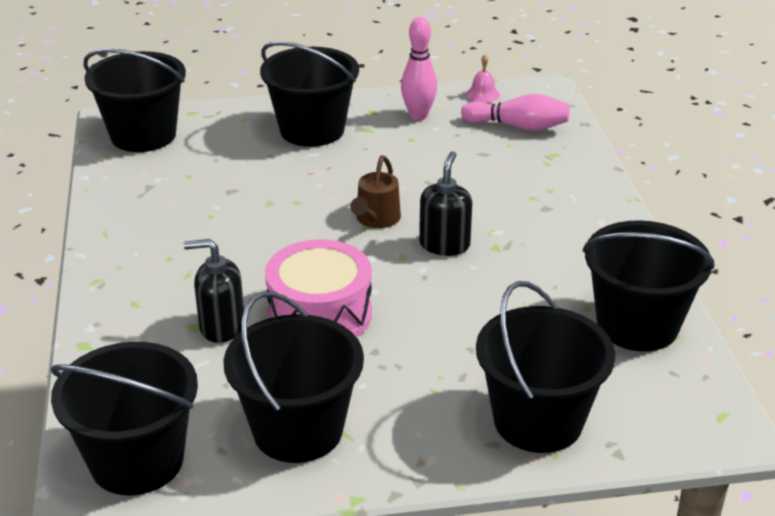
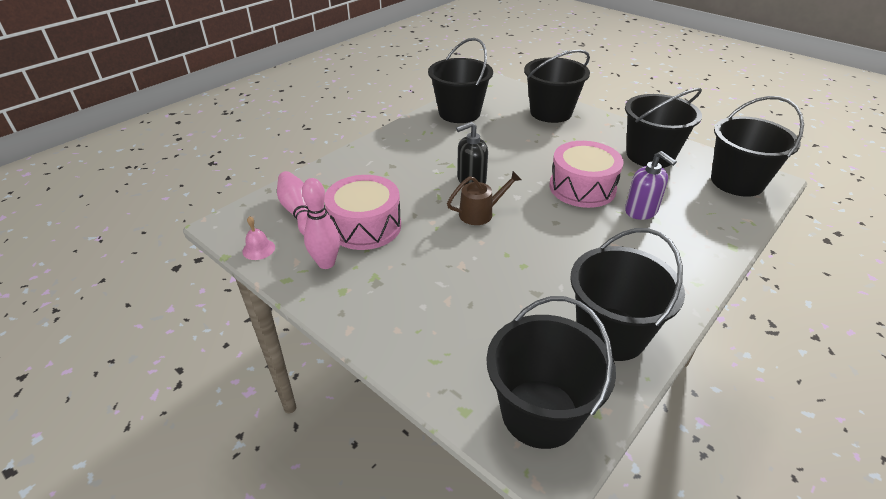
camera: 130 degrees left, 5 degrees up
(221, 327) = (641, 211): black soap dispenser -> purple soap dispenser
(312, 130) = (408, 306): black bucket -> black bucket (611, 333)
(447, 150) = (365, 226): none -> pink drum

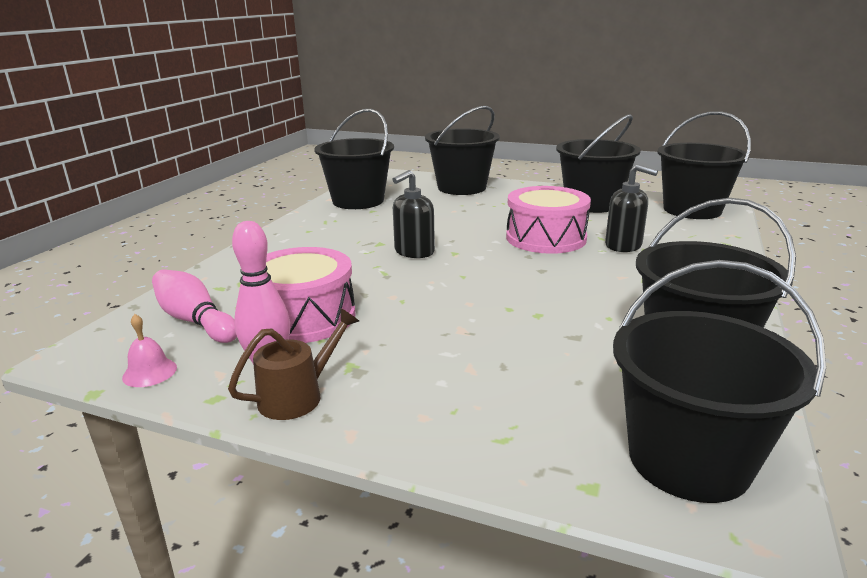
camera: 20 degrees left, 15 degrees down
(481, 213) = (448, 278): brown watering can -> brown watering can (298, 395)
(641, 211) = (623, 245): purple soap dispenser -> black soap dispenser

